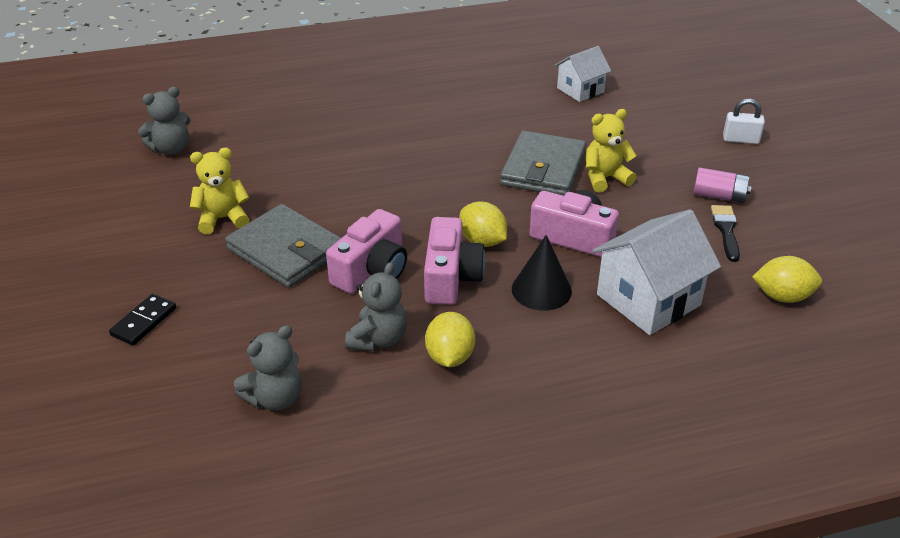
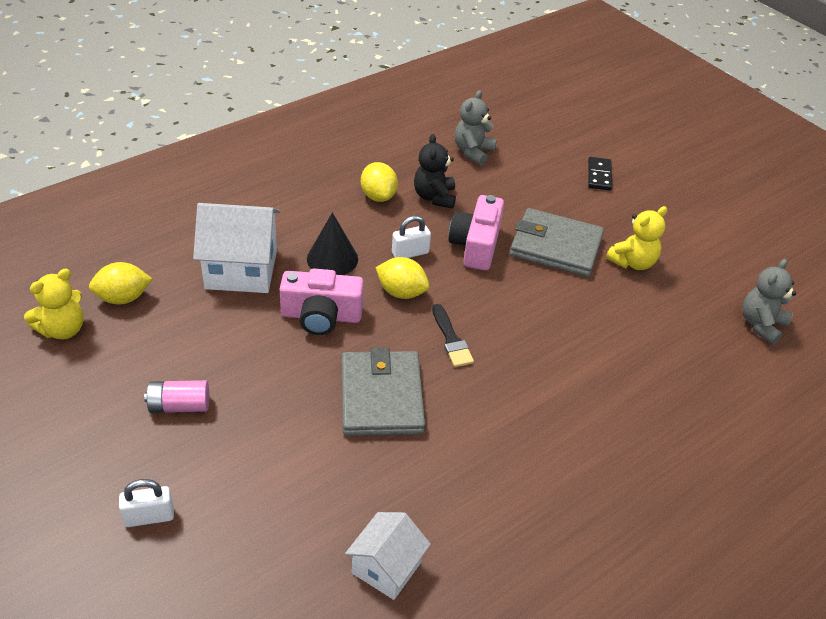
camera: 155 degrees right, 5 degrees up
(378, 339) = (434, 197): grey teddy bear -> black teddy bear
(450, 277) = (410, 253): pink camera -> white padlock
(605, 178) = (309, 400): yellow teddy bear -> yellow teddy bear (63, 329)
(648, 300) = (241, 269): white house -> white house turned 60 degrees clockwise
(726, 230) = (173, 360): black brush -> black brush (451, 339)

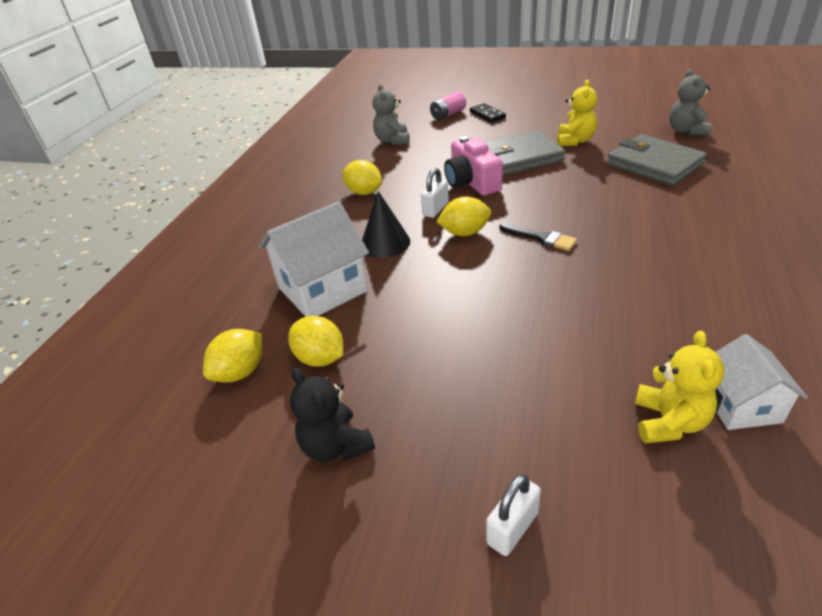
camera: 30 degrees left, 5 degrees down
(63, 329) = (209, 435): yellow teddy bear -> yellow teddy bear (669, 422)
(178, 324) = (320, 358): none -> yellow lemon
(179, 406) = (408, 416): pink battery -> pink battery (448, 114)
(321, 316) = (430, 280): pink camera -> none
(381, 397) = (552, 300): grey wallet -> grey wallet (654, 164)
(434, 197) = (404, 173): black teddy bear -> black teddy bear (336, 446)

